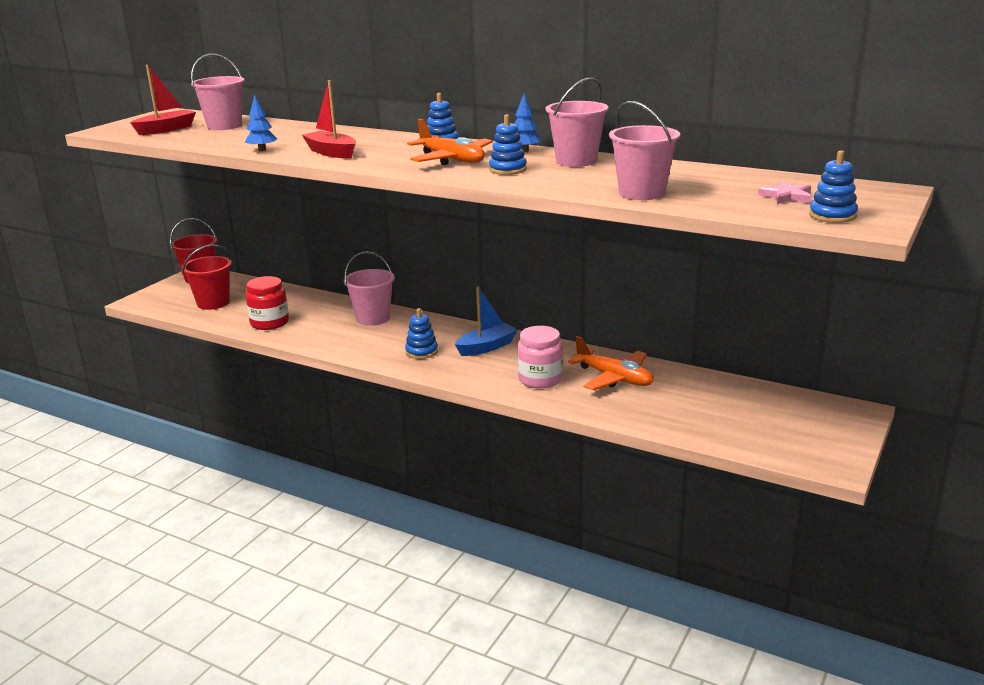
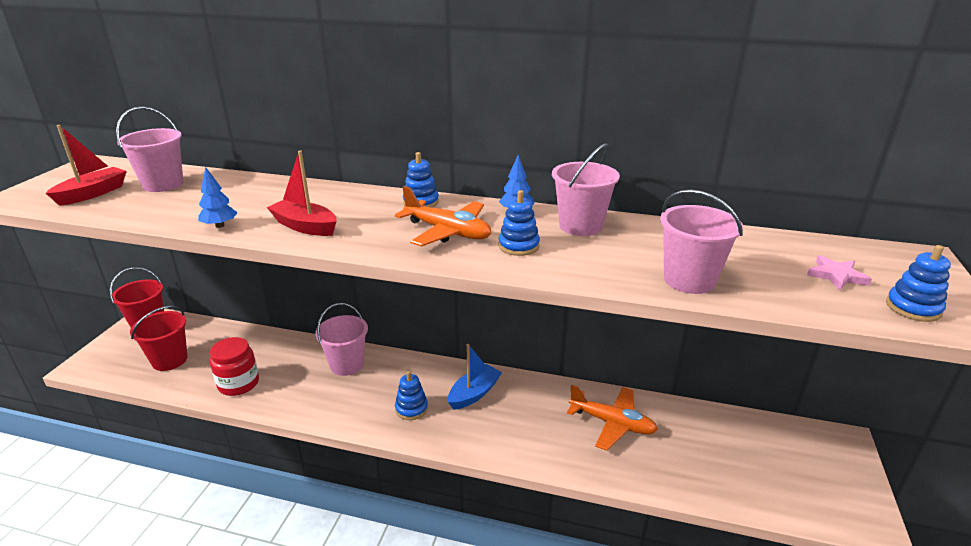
camera: 15 degrees left, 5 degrees up
(540, 379) = (543, 435): pink jar -> none

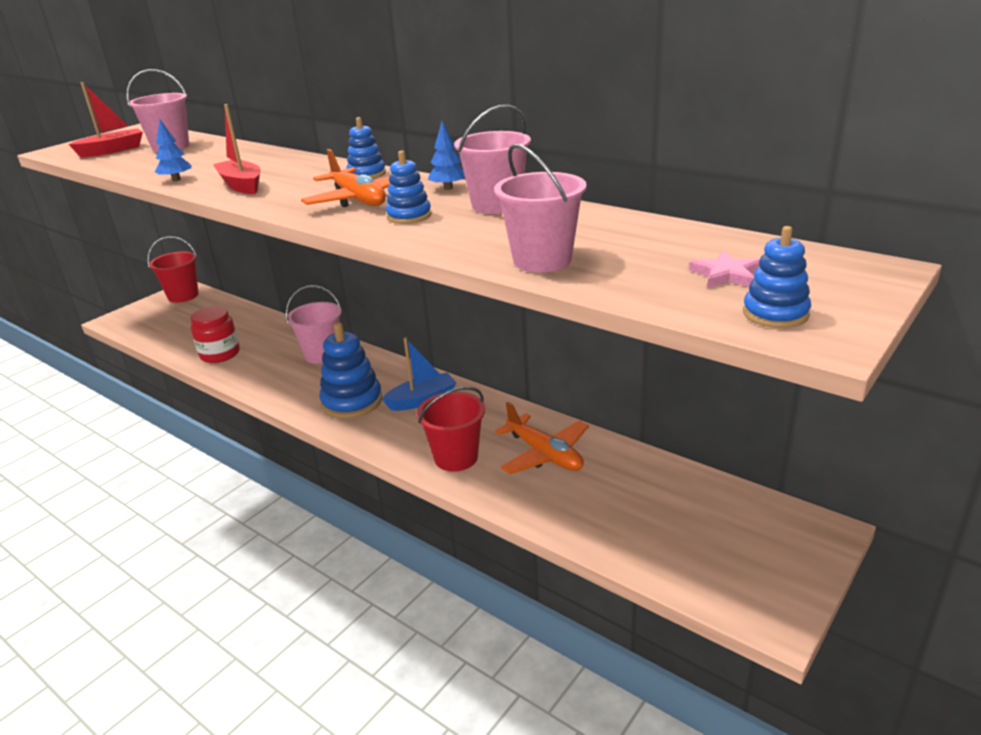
camera: 25 degrees right, 0 degrees up
(170, 360) = (180, 326): red bucket -> red bucket (456, 457)
(411, 408) = (352, 402): blue stacking toy -> blue stacking toy, size x1.73

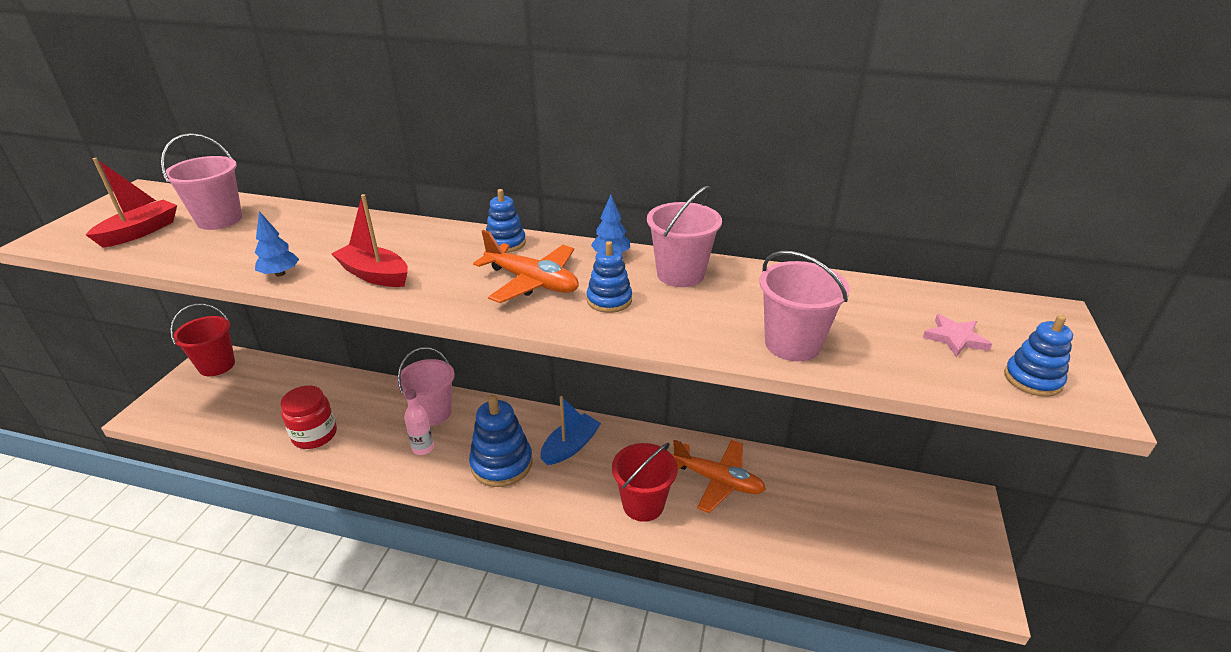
camera: 25 degrees left, 5 degrees up
(296, 378) = (423, 448): none -> pink bottle

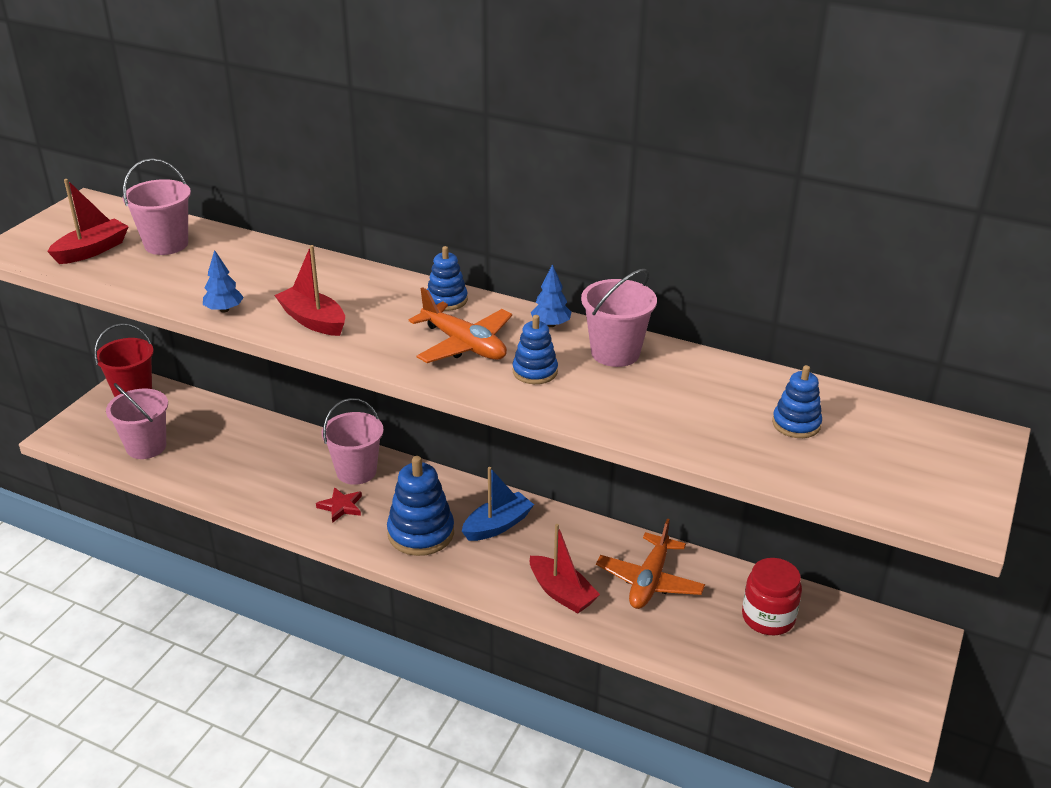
camera: 10 degrees right, 0 degrees up
(314, 435) = (231, 478): red jar -> red jar (768, 617)
(423, 448) = (341, 506): pink bottle -> red star
(643, 504) = (561, 593): red bucket -> red boat
(718, 481) = (649, 581): orange plane -> orange plane turned 75 degrees clockwise
(792, 344) = (699, 435): pink bucket -> pink bucket (146, 447)
(955, 338) = (866, 448): pink star -> none
(1032, 379) = (919, 495): blue stacking toy -> blue stacking toy (796, 424)

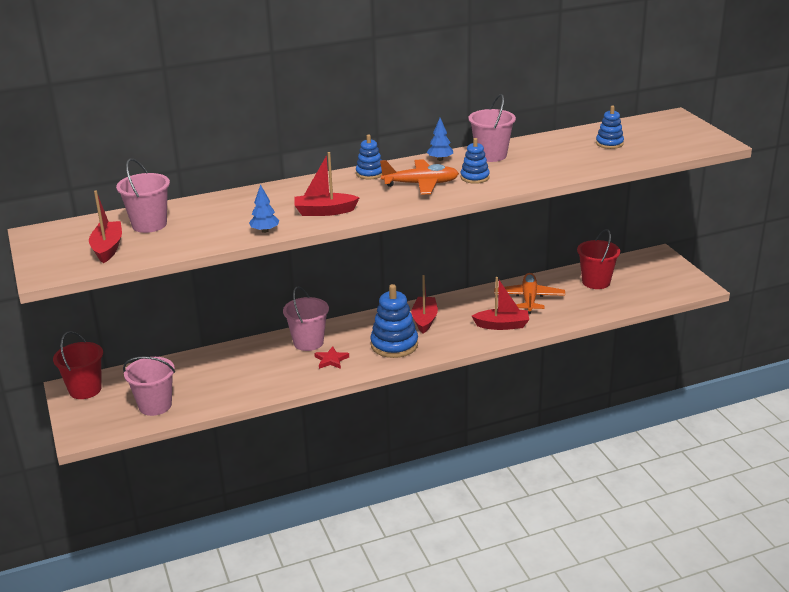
camera: 45 degrees left, 5 degrees down
(497, 525) = (424, 320): blue boat -> red boat
(649, 581) = (529, 298): orange plane -> orange plane turned 150 degrees counterclockwise
(768, 617) = (596, 282): red jar -> red bucket

